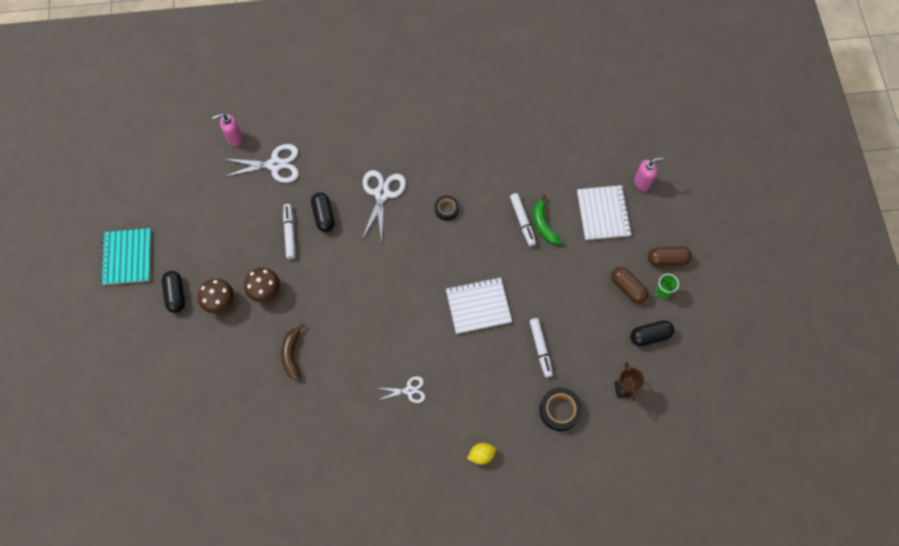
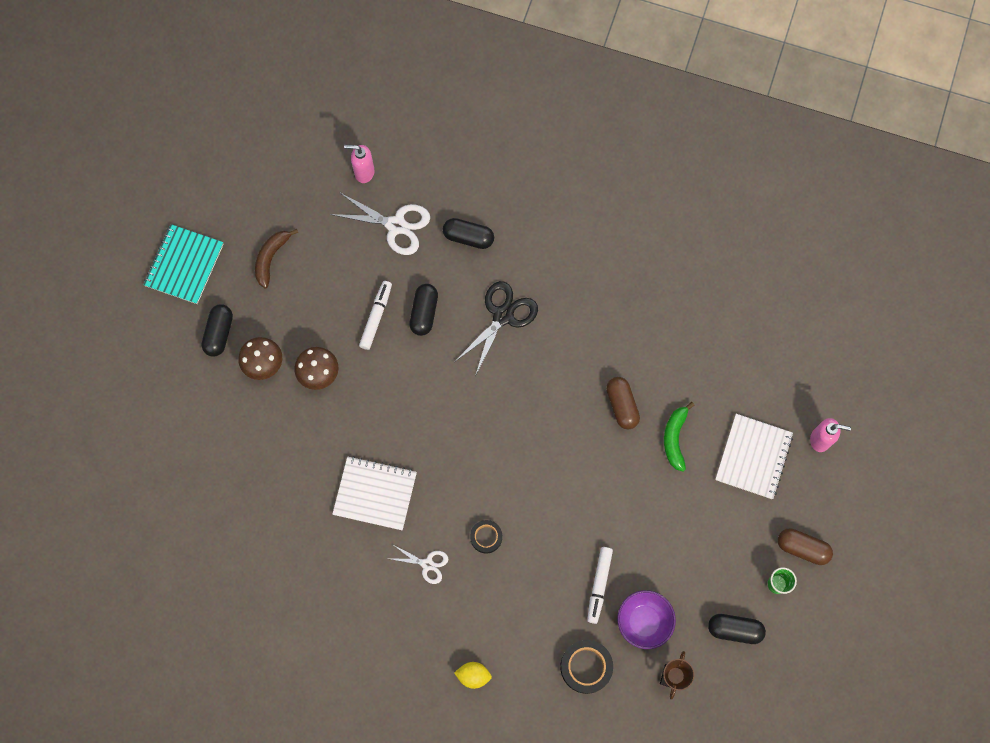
camera: 25 degrees right, 5 degrees up
(292, 354) = (316, 462): brown banana -> brown banana (271, 258)
(332, 151) = (468, 237): none -> black capsule
(382, 194) = (503, 316): white scissors -> black scissors
(446, 209) = (569, 368): black tape -> black tape (486, 537)
(478, 306) = (551, 502): white notebook -> white notebook (375, 494)
(522, 221) = (652, 423): white marker -> none
(584, 359) = (643, 621): none -> purple bowl
(627, 288) = (737, 560): brown capsule -> brown capsule (622, 405)

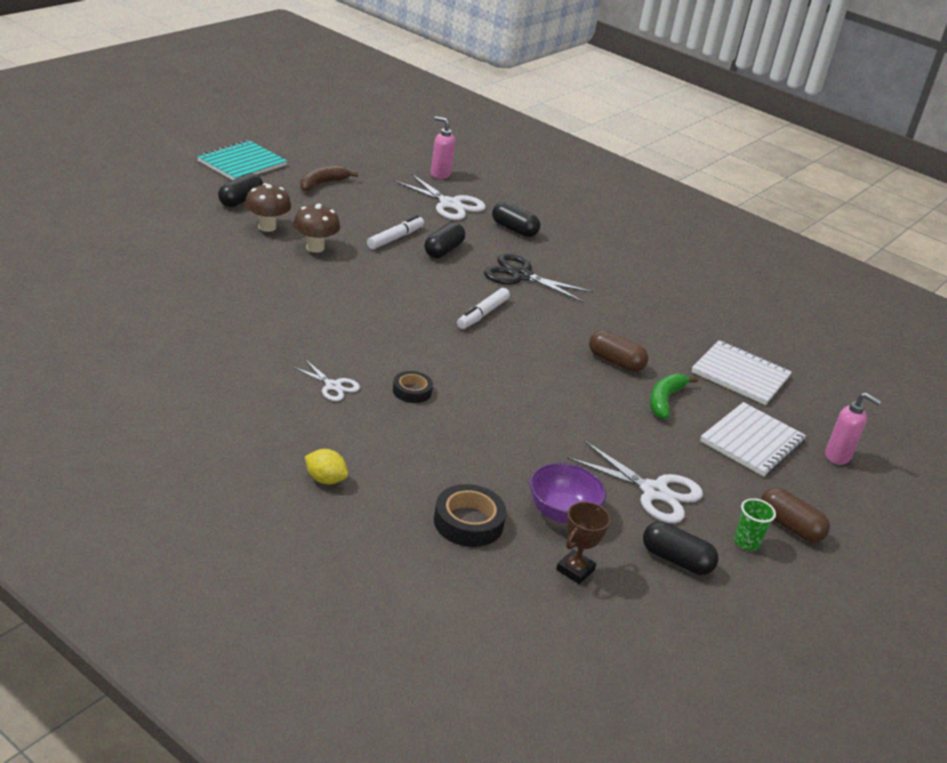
camera: 15 degrees right, 40 degrees down
(375, 494) = (313, 326): white notebook -> white notebook (740, 375)
(503, 316) = (520, 276): black scissors -> black scissors turned 120 degrees counterclockwise
(599, 585) = (521, 467): white marker -> white marker (482, 314)
(622, 405) = (615, 362): brown capsule -> brown capsule turned 60 degrees counterclockwise
(699, 561) = (654, 492): none -> white scissors

